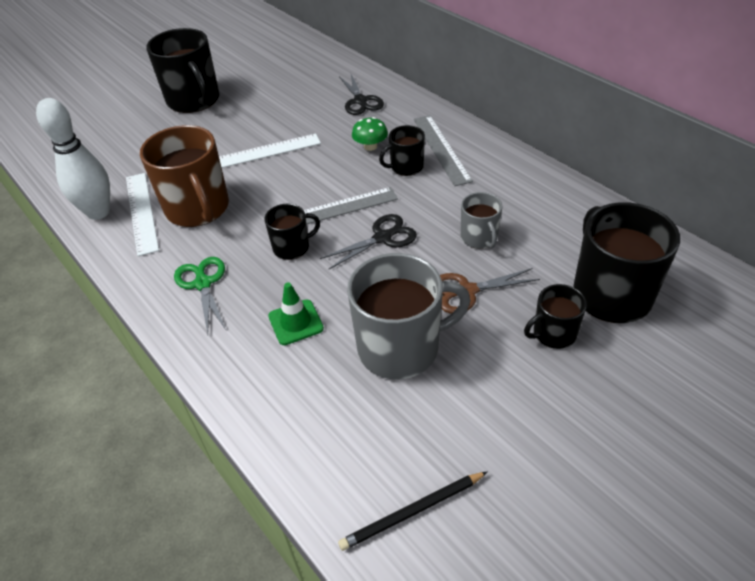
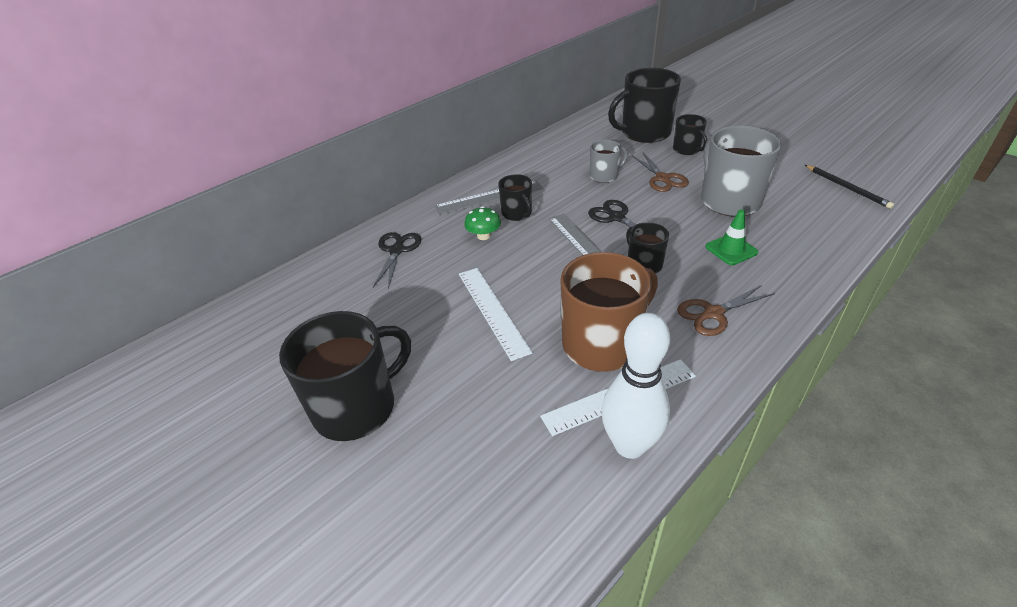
camera: 95 degrees left, 5 degrees down
(203, 283) = (713, 314): green scissors -> brown scissors
(360, 101) = (397, 250): black scissors -> black scissors turned 60 degrees counterclockwise

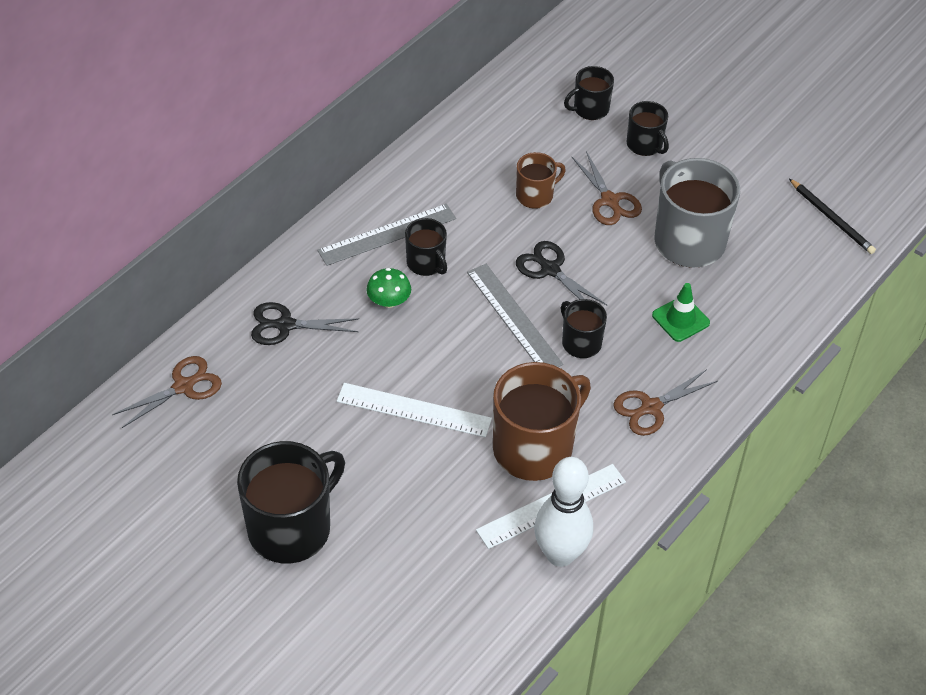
camera: 10 degrees left, 10 degrees up
(301, 290) = (184, 386): none -> brown scissors
(397, 250) = (285, 325): black scissors -> black scissors turned 90 degrees counterclockwise
(492, 311) = (414, 410): white ruler -> white ruler turned 45 degrees counterclockwise
(604, 176) = (535, 195): grey mug -> brown mug
(644, 133) = (590, 109): black mug -> black mug, size x0.53

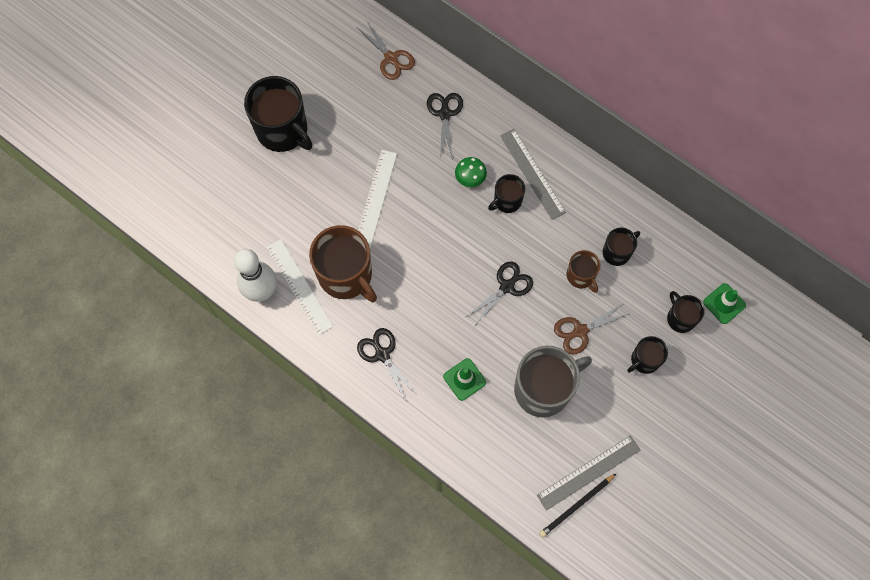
camera: 90 degrees right, 20 degrees up
(513, 318) = (459, 261): grey ruler -> grey ruler (588, 472)
(570, 70) = (724, 303): none -> green traffic cone
(580, 342) = (439, 307): black mug -> black mug (617, 252)
(650, 408) = (382, 354): brown scissors -> black scissors

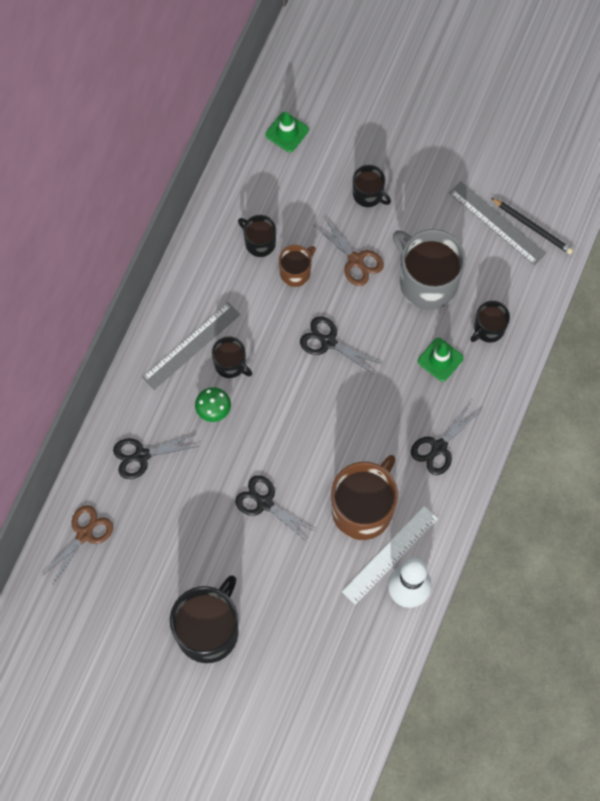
camera: 105 degrees left, 0 degrees up
(376, 198) = (264, 503): white ruler -> black scissors
(680, 318) = (314, 169): black mug -> black mug (488, 329)

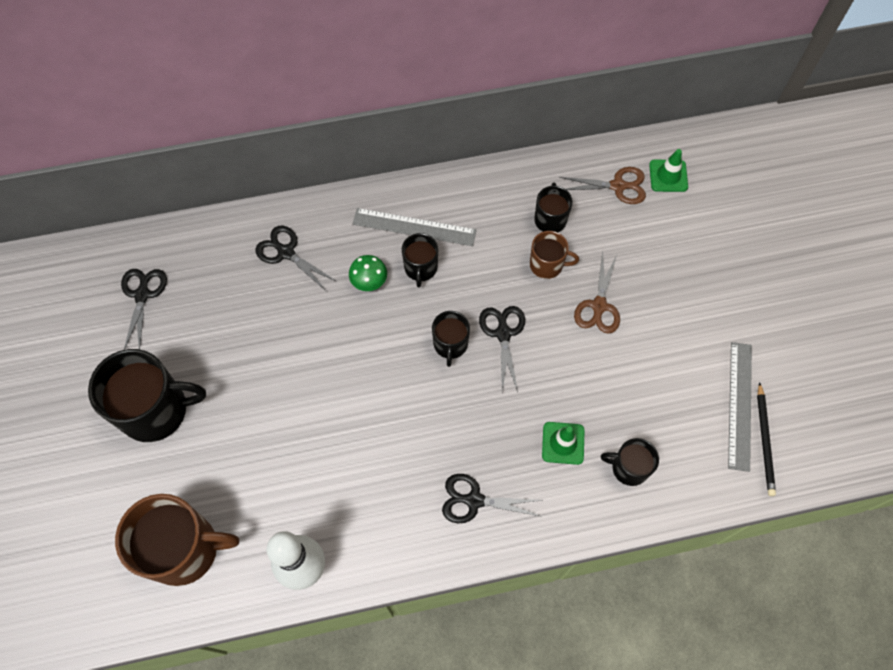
camera: 55 degrees right, 5 degrees down
(84, 534) = (184, 254): brown scissors -> brown scissors (618, 186)
(264, 503) = (310, 379): black scissors -> black scissors (142, 294)
(363, 509) = (363, 470): brown mug -> brown mug (184, 549)
(368, 194) = (669, 276): black mug -> black mug (450, 344)
(390, 555) = (333, 525): white ruler -> none
(427, 282) = (629, 380): grey mug -> none

